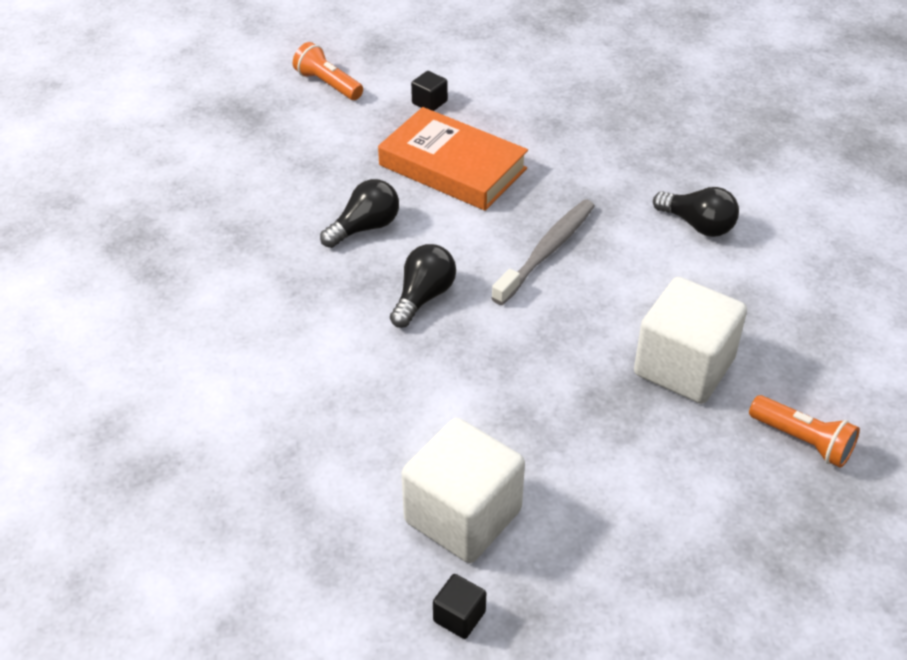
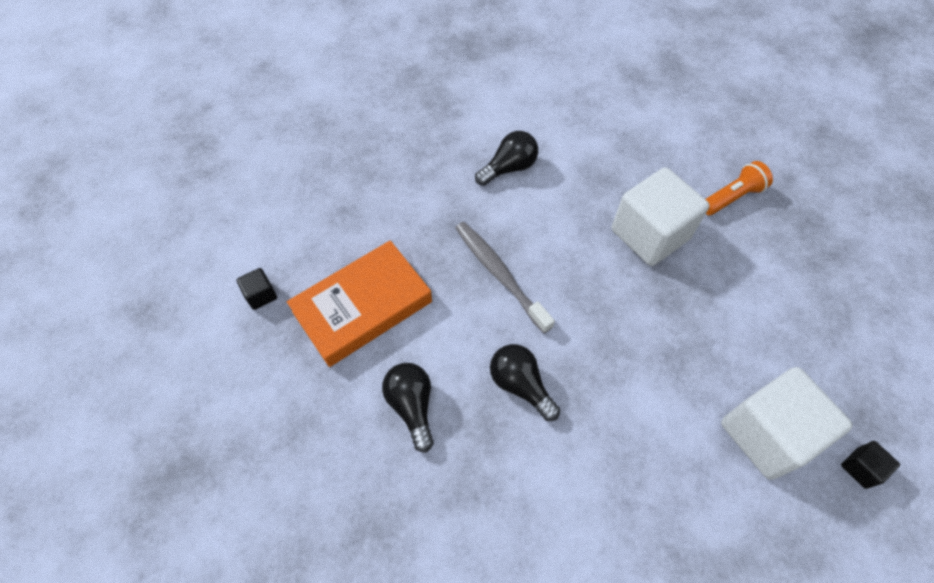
camera: 70 degrees left, 15 degrees up
(328, 84) = (178, 376): orange flashlight -> none

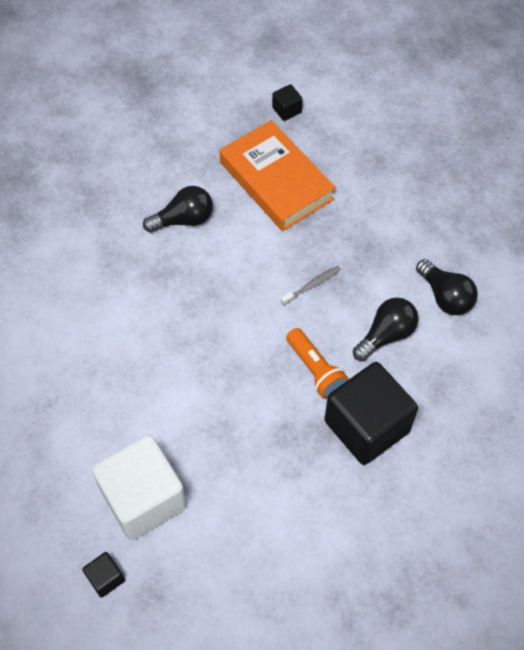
camera: 90 degrees right, 0 degrees up
(499, 274) = (312, 285): grey toothbrush -> grey toothbrush, size x0.50
(520, 385) = (199, 298): black light bulb -> black light bulb (386, 335)
(650, 234) = (366, 426): white cube -> black cube
(731, 197) = (424, 523): orange flashlight -> orange flashlight (315, 370)

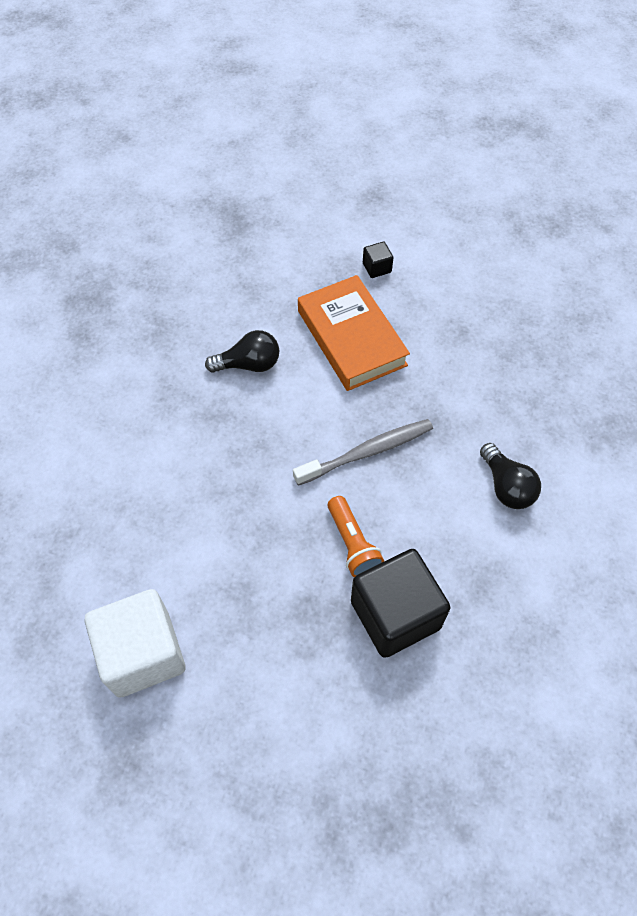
camera: 10 degrees right, 0 degrees up
(106, 578) = (84, 734): black cube -> none
(312, 285) = (367, 452): grey toothbrush -> grey toothbrush, size x2.00
(386, 335) = (435, 518): black light bulb -> none

